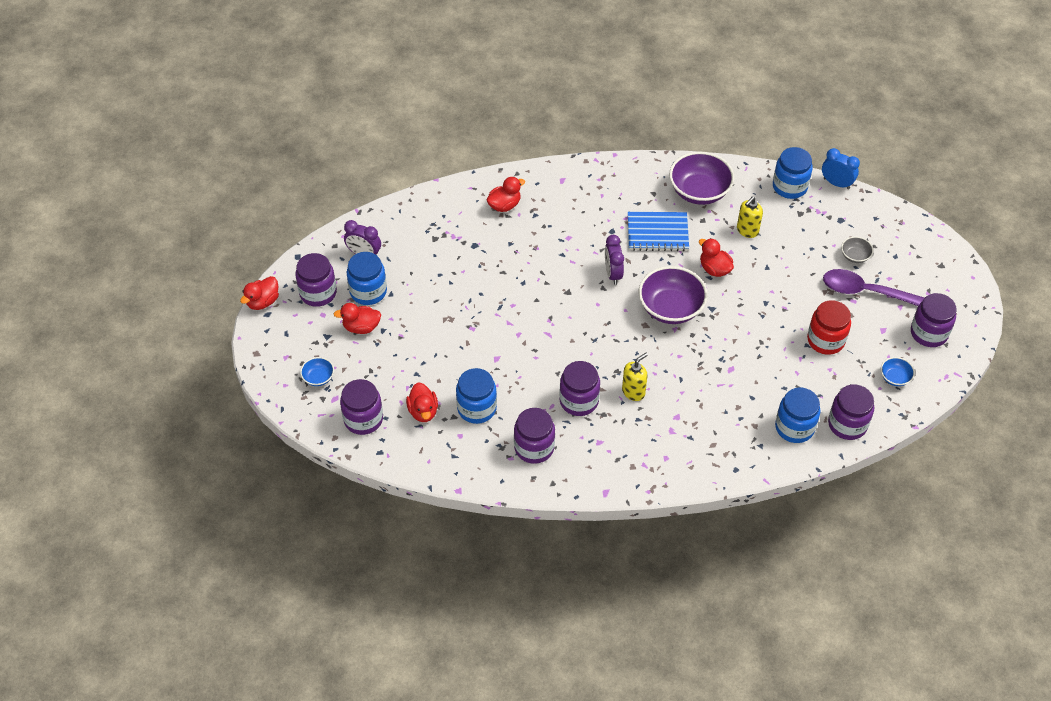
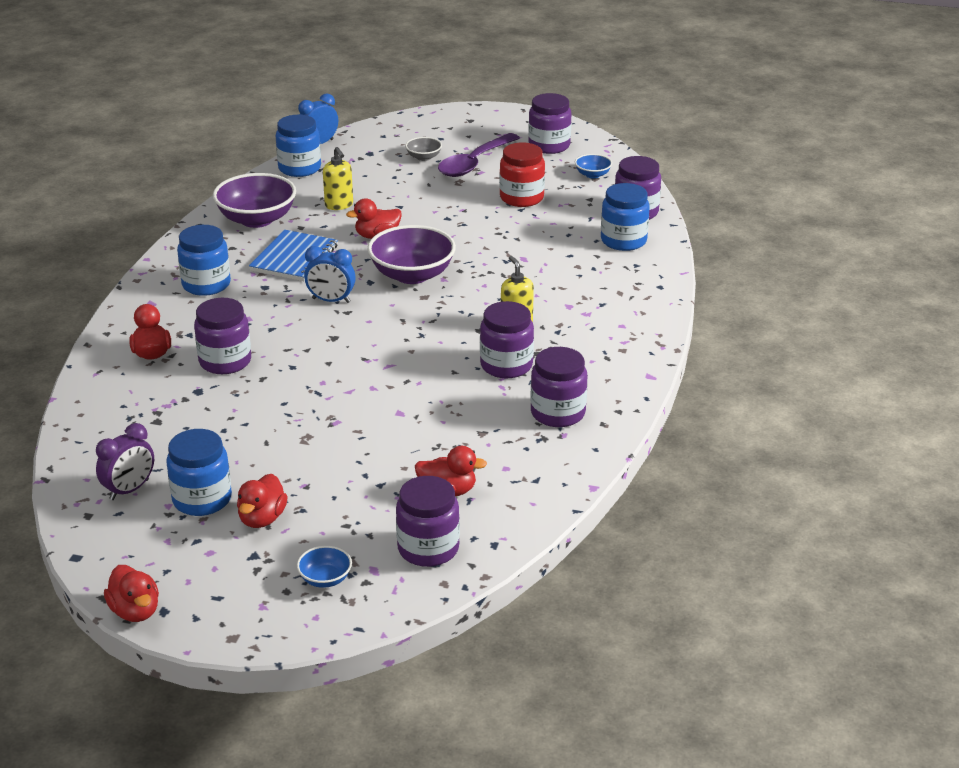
camera: 70 degrees left, 20 degrees down
(318, 293) = (165, 549): purple jar -> purple jar (225, 361)
(477, 408) = (470, 445): blue jar -> blue jar (206, 284)
(613, 274) = (331, 300): purple clock -> blue clock

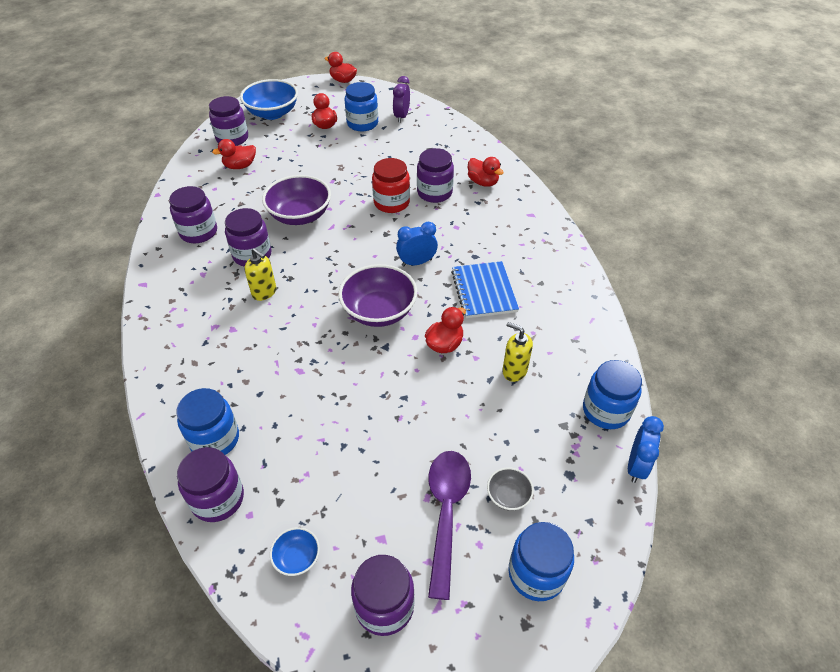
camera: 150 degrees right, 15 degrees up
(206, 284) = (515, 242): blue jar -> blue jar (536, 573)
(257, 219) = (559, 321): purple bowl -> purple bowl (300, 215)
(325, 579) = (272, 113): blue bowl -> blue bowl, size x2.09
(521, 198) = (353, 466): red jar -> red jar (391, 203)

